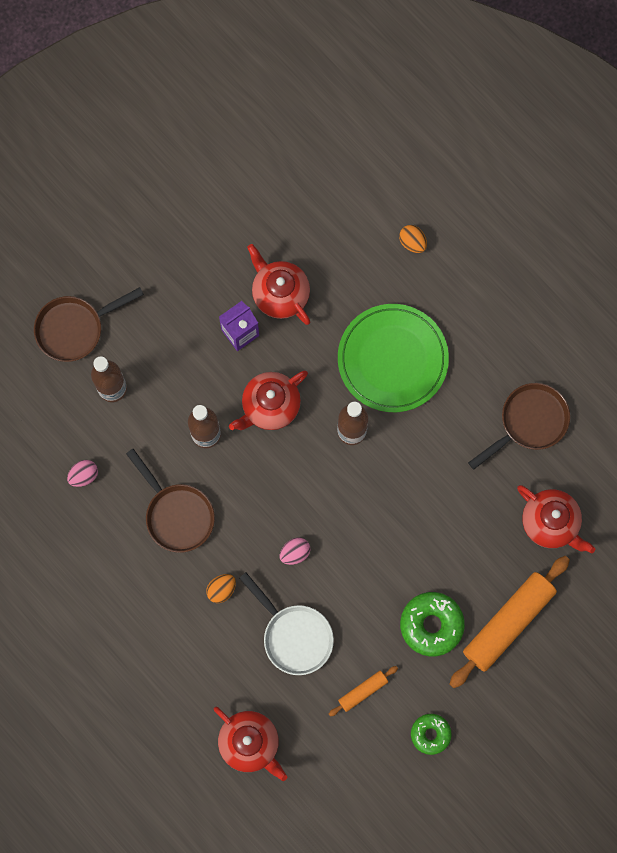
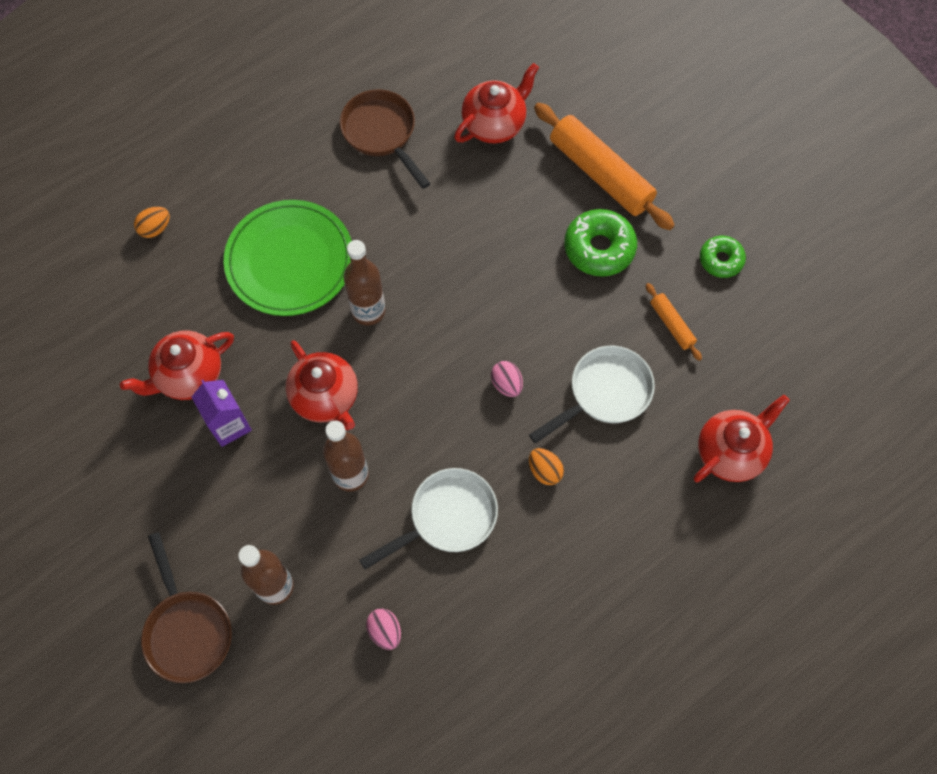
camera: 85 degrees left, 10 degrees down
(176, 514) = (447, 517): brown pan -> white pan

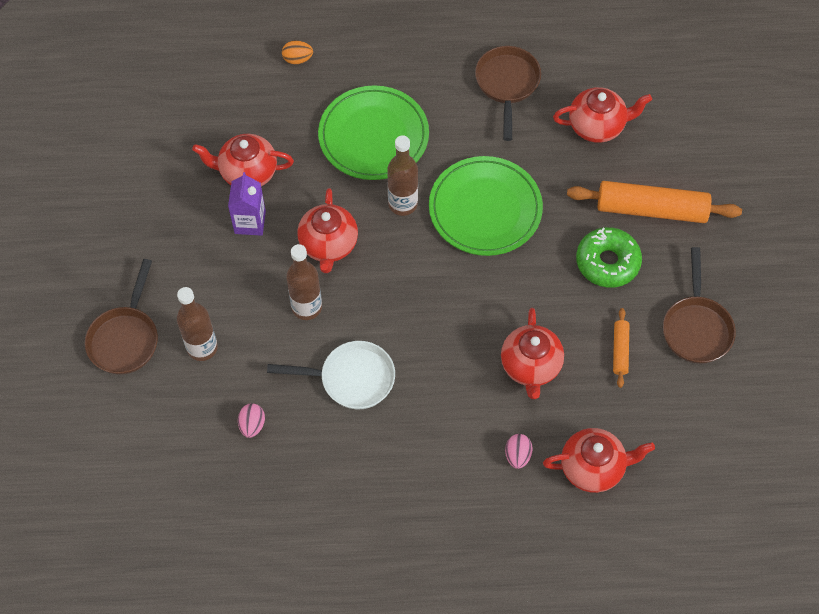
camera: 35 degrees right, 5 degrees down
(450, 267) = (485, 209): none -> green plate
(506, 384) = (463, 315): pink egg -> pink egg (517, 455)
(544, 471) = (444, 392): orange egg -> none
(600, 174) = (651, 209): orange rolling pin -> orange rolling pin turned 75 degrees counterclockwise
(604, 393) = (530, 366): white pan -> red teapot
(721, 260) = (696, 327): green donut -> brown pan

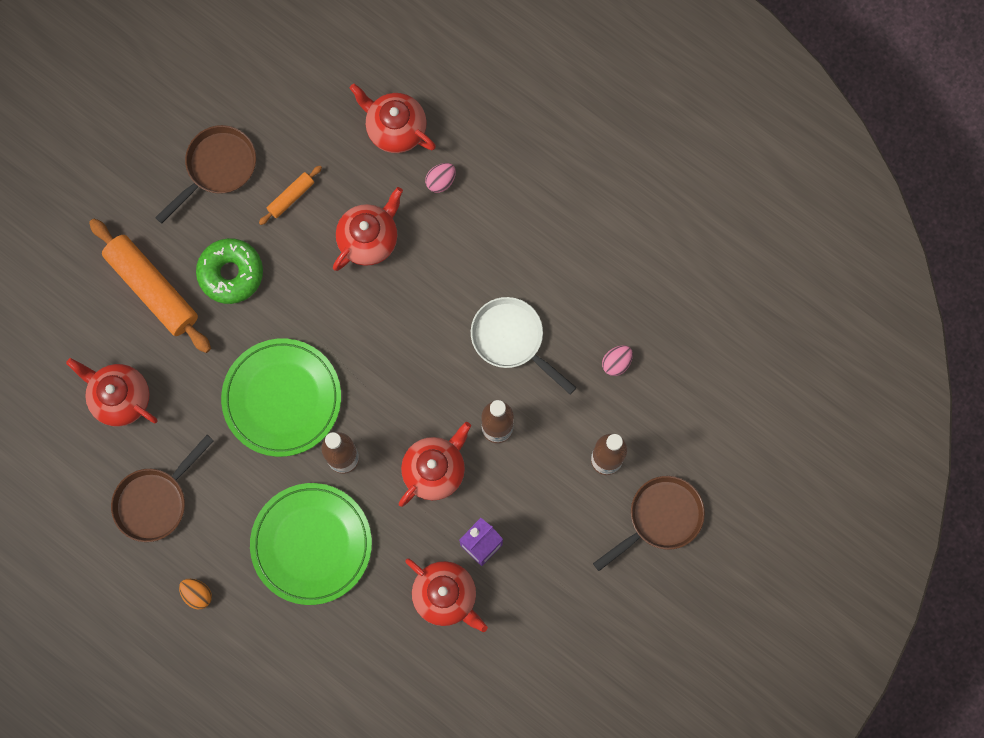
camera: 140 degrees left, 15 degrees up
(297, 59) = (309, 681): orange egg -> orange egg (197, 594)

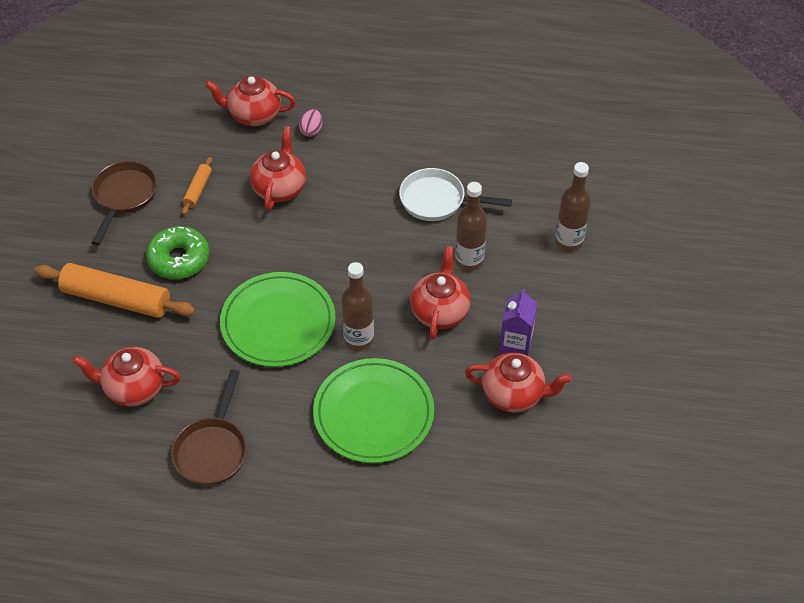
camera: 30 degrees left, 25 degrees down
(197, 594) = (297, 503): orange egg -> none
(616, 363) = (528, 179): pink egg -> none
(660, 518) = (639, 259): brown pan -> none

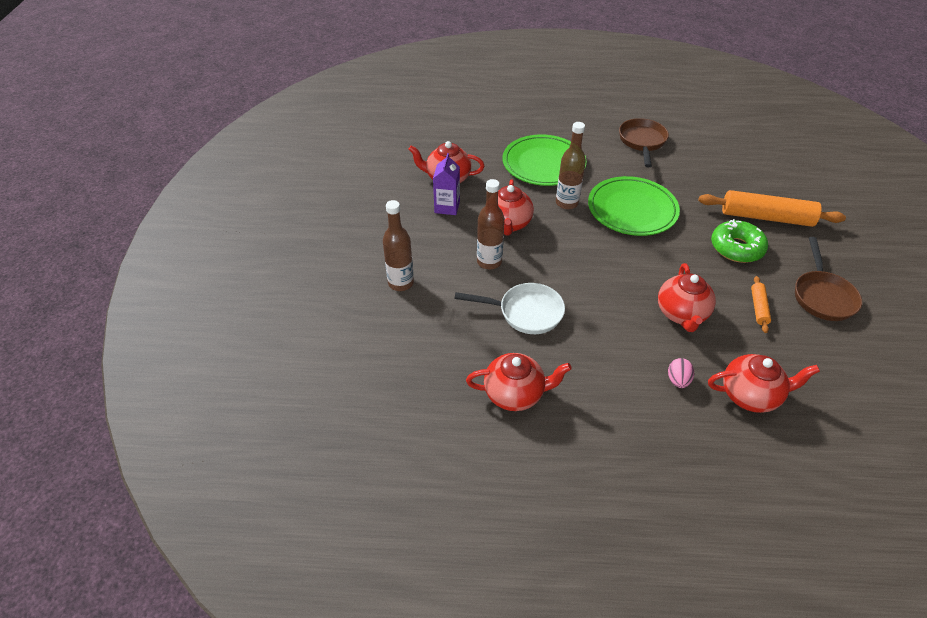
camera: 175 degrees right, 5 degrees down
(134, 388) = (714, 167): red teapot -> red teapot (515, 394)

